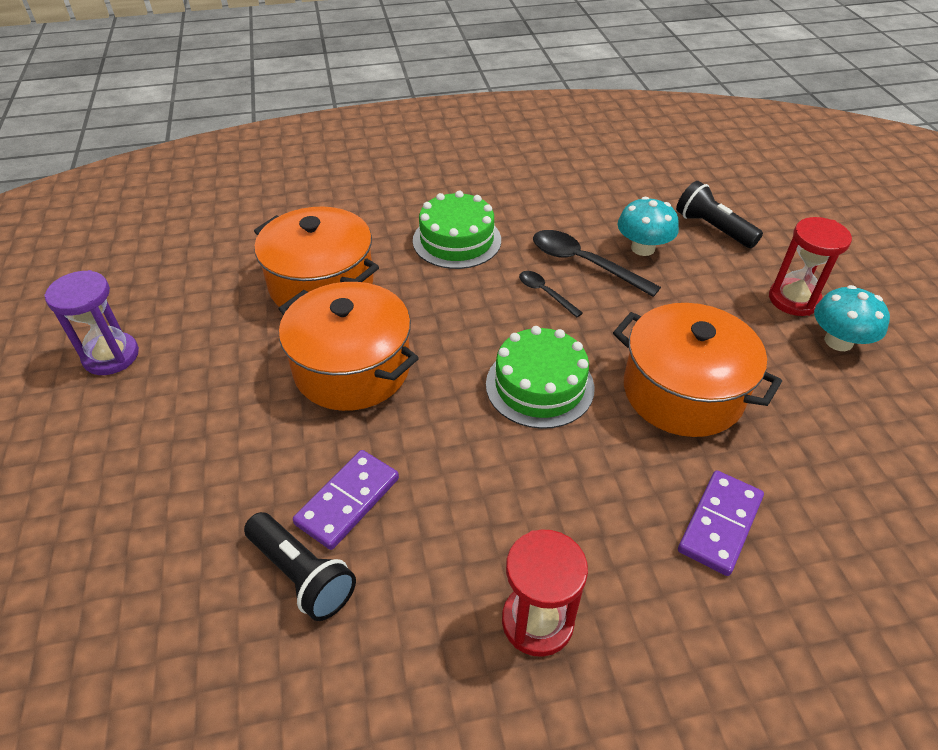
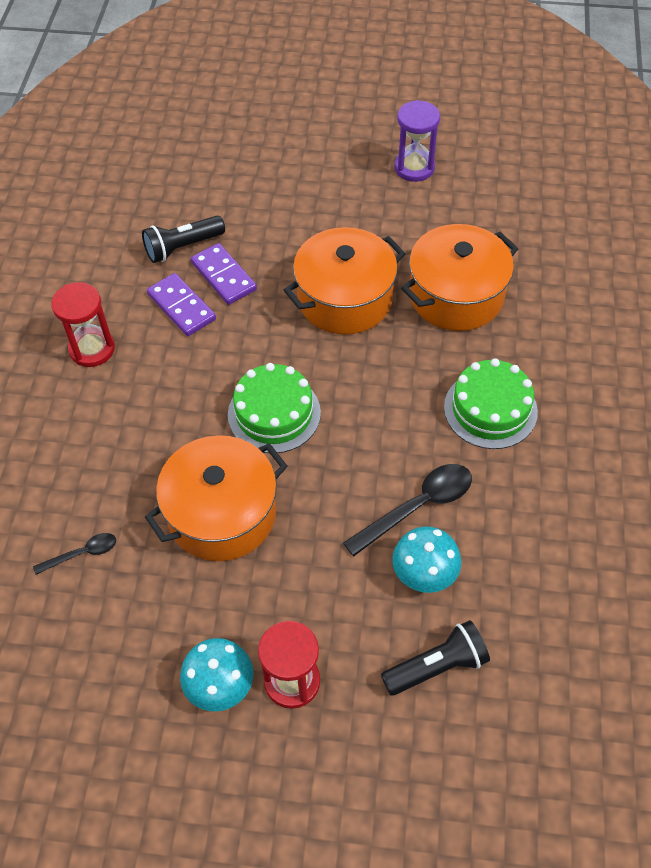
camera: 110 degrees right, 10 degrees up
(545, 293) = (385, 457): black spoon -> black spoon (82, 553)
(719, 524) = (98, 477): purple domino -> purple domino (181, 307)

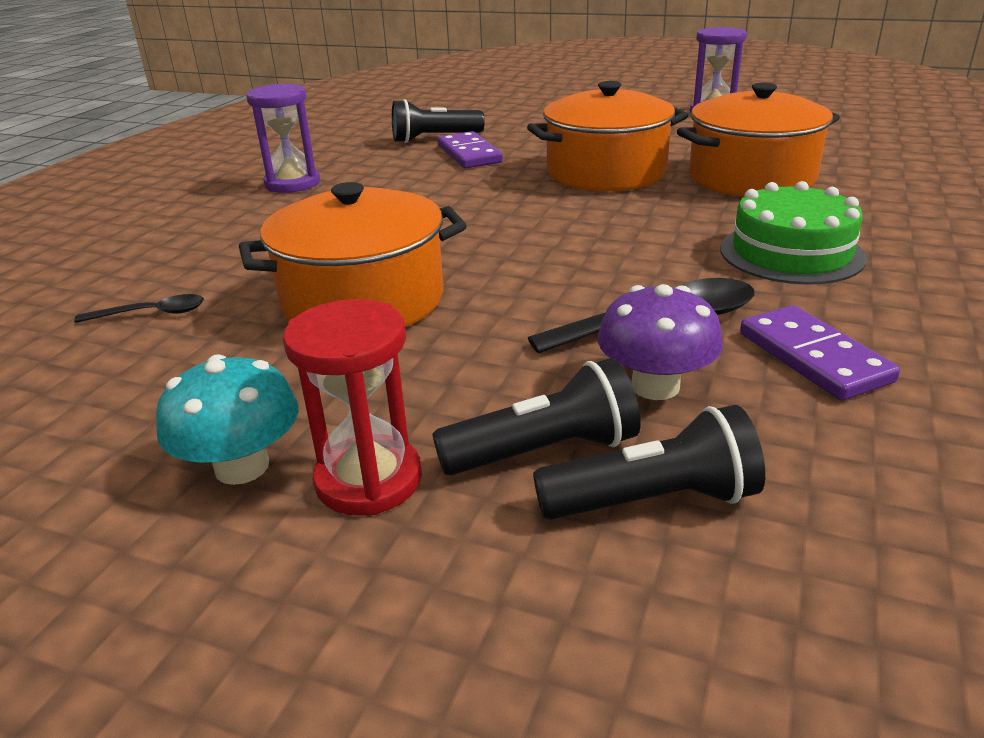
camera: 15 degrees right, 25 degrees down
(92, 349) = (292, 183): red hourglass -> purple hourglass
(181, 307) = (410, 167): purple domino -> purple domino (814, 357)
(274, 413) = (480, 235): green cake -> none
(376, 641) = (544, 451): none -> black flashlight
(424, 573) = (655, 386): turquoise mushroom -> purple mushroom

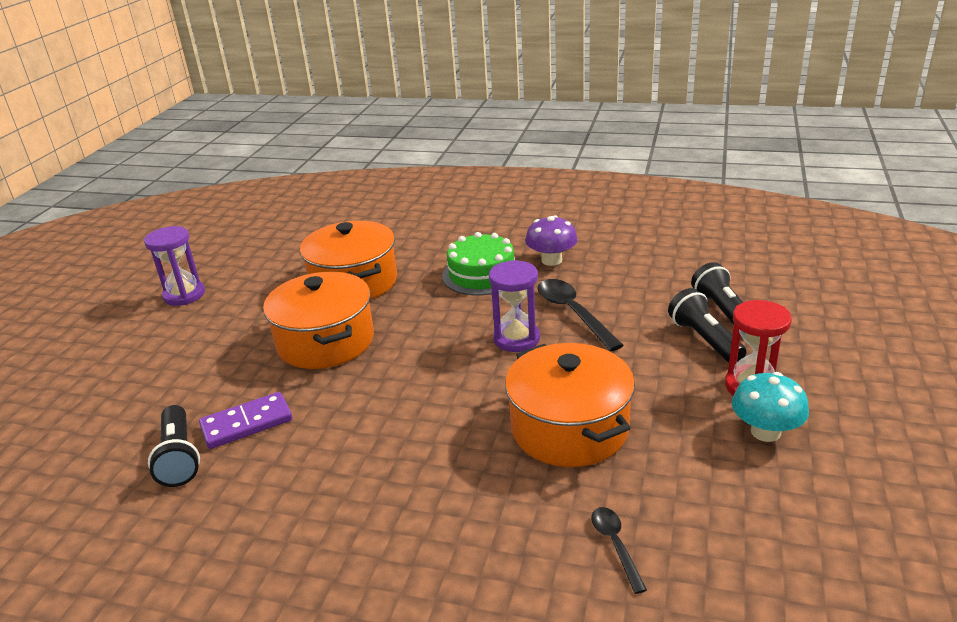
camera: 95 degrees left, 0 degrees up
(292, 183) = (301, 544): purple hourglass -> purple hourglass (516, 339)
(655, 386) = (638, 313): purple mushroom -> purple mushroom (551, 260)
(814, 357) = (598, 274): purple domino -> none

